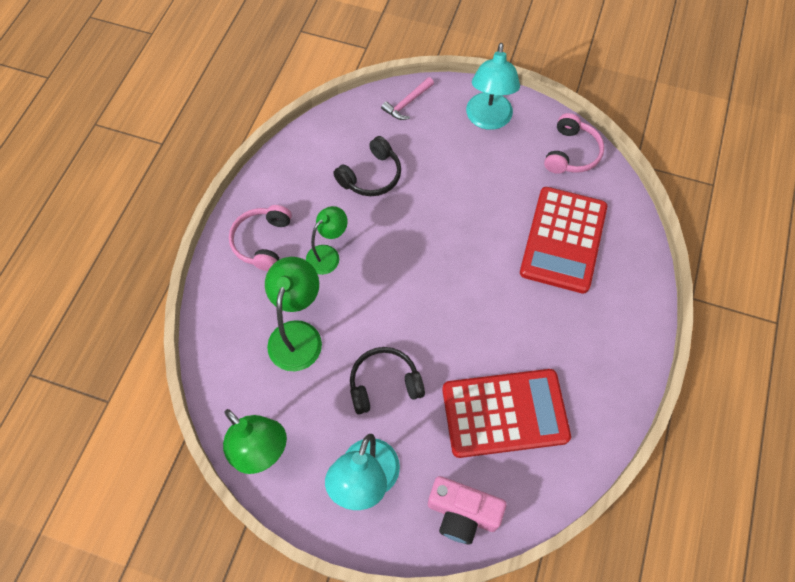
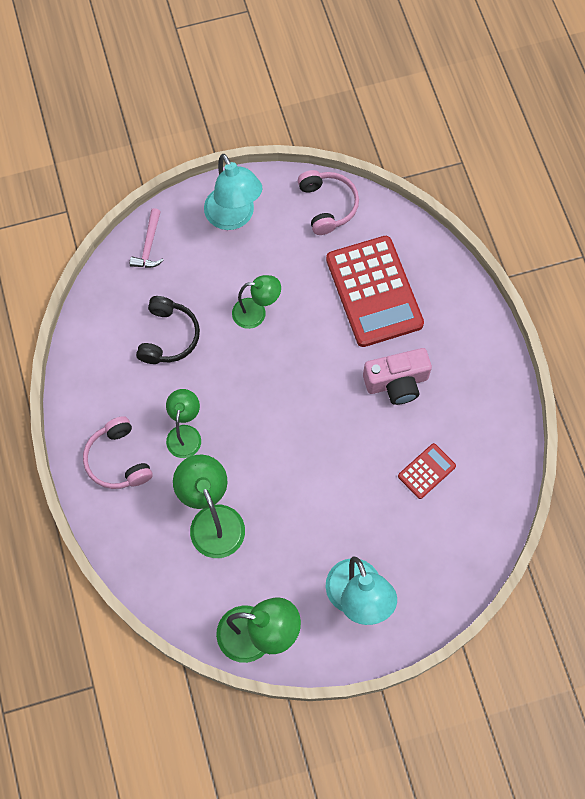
camera: 35 degrees left, 5 degrees up
(384, 384) = (315, 513): black headphones -> none
(453, 199) = (256, 313): none -> green lamp
(462, 513) = (448, 572): pink camera -> pink camera (397, 383)
(505, 413) = (426, 471): red calculator -> red calculator, size x0.46

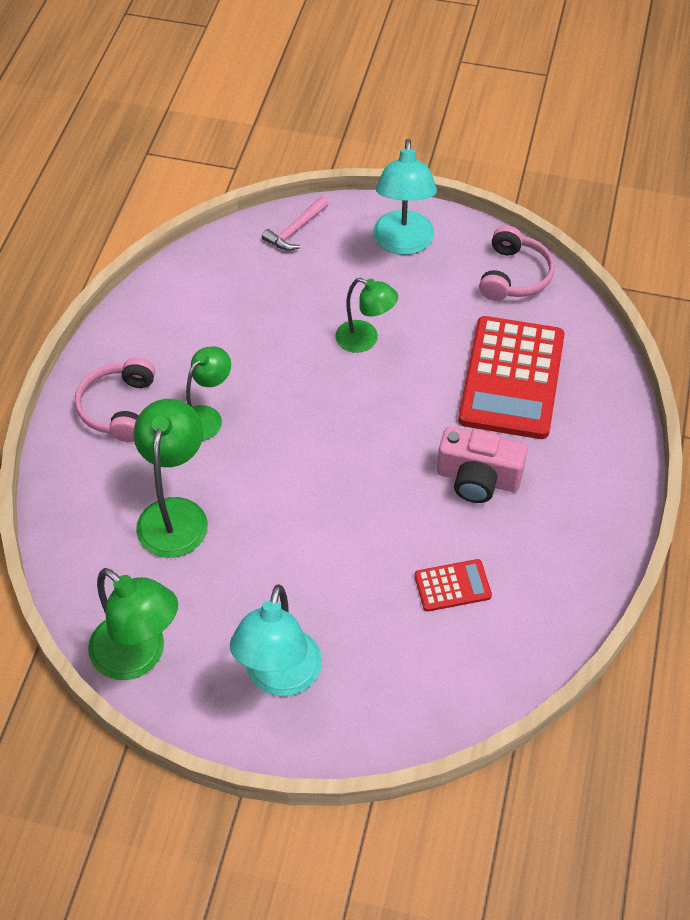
camera: 30 degrees right, 15 degrees down
(168, 336) = (255, 319): black headphones -> none

